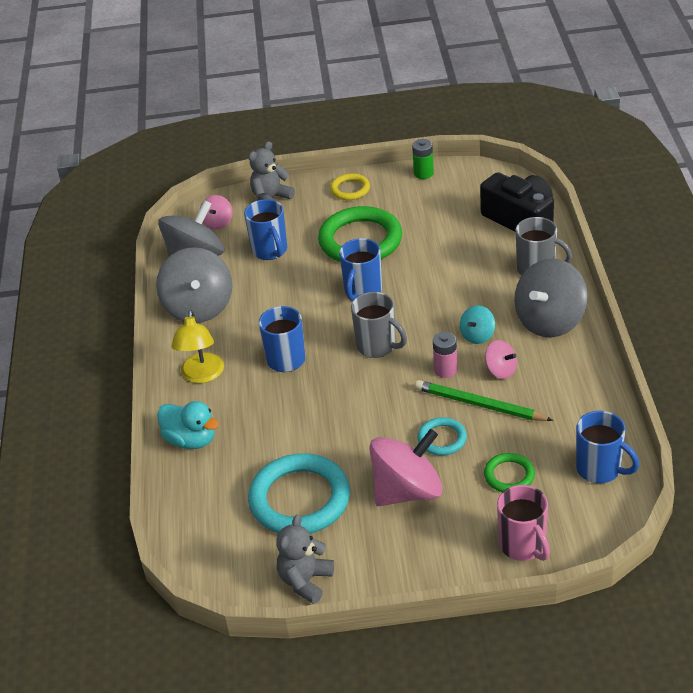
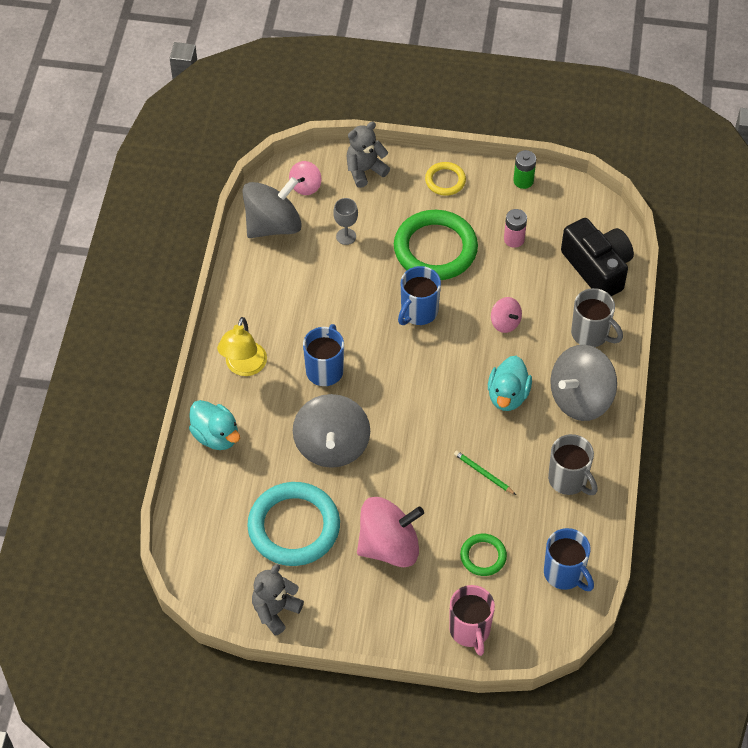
camera: 10 degrees right, 15 degrees up
(199, 307) = (261, 286): grey spinning top -> grey spinning top (332, 446)
(270, 251) = (346, 236): blue mug -> grey goblet
(377, 346) = (412, 380): grey mug -> grey mug (569, 480)
(442, 439) = (437, 500): turquoise ring -> none
(445, 370) = (465, 425): pink battery -> pink battery (514, 239)
(477, 336) = (508, 395): turquoise spinning top -> turquoise duck
(480, 405) = (483, 473): green pencil -> green pencil, size x0.56
(500, 370) = (515, 441): pink spinning top -> pink spinning top (505, 322)

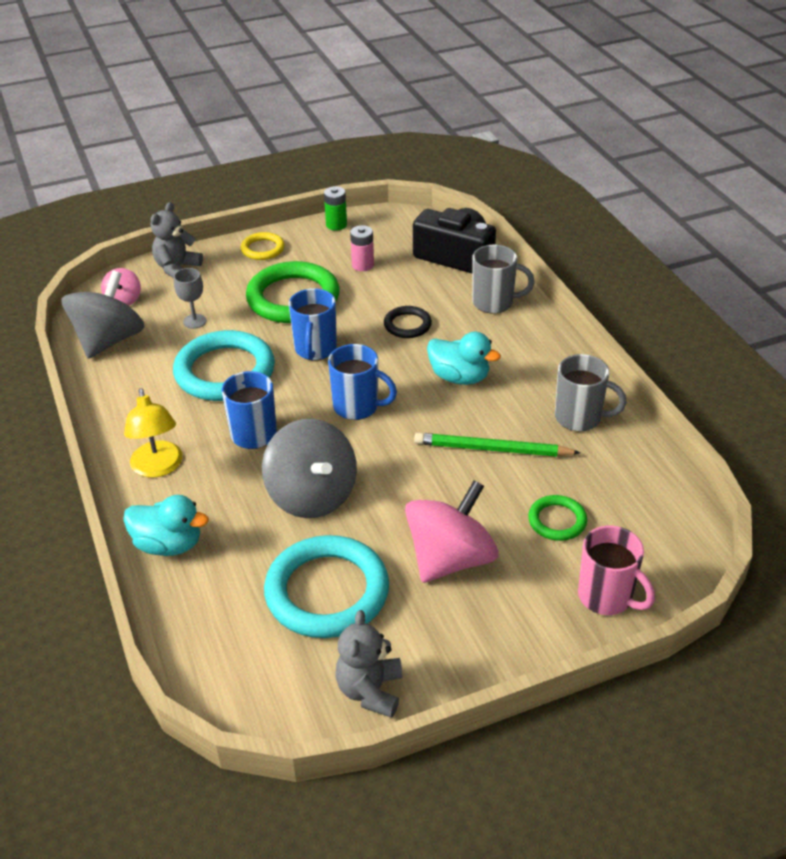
camera: 30 degrees left, 15 degrees down
(339, 300) = (225, 371): none -> turquoise ring
(483, 473) = (492, 449): green pencil -> green pencil, size x1.78
(505, 322) = (407, 325): pink spinning top -> black ring
(508, 395) = (459, 377): turquoise duck -> turquoise duck turned 45 degrees counterclockwise
(565, 574) = (651, 497): blue mug -> blue mug (357, 407)
(580, 398) = (530, 351): grey spinning top -> none

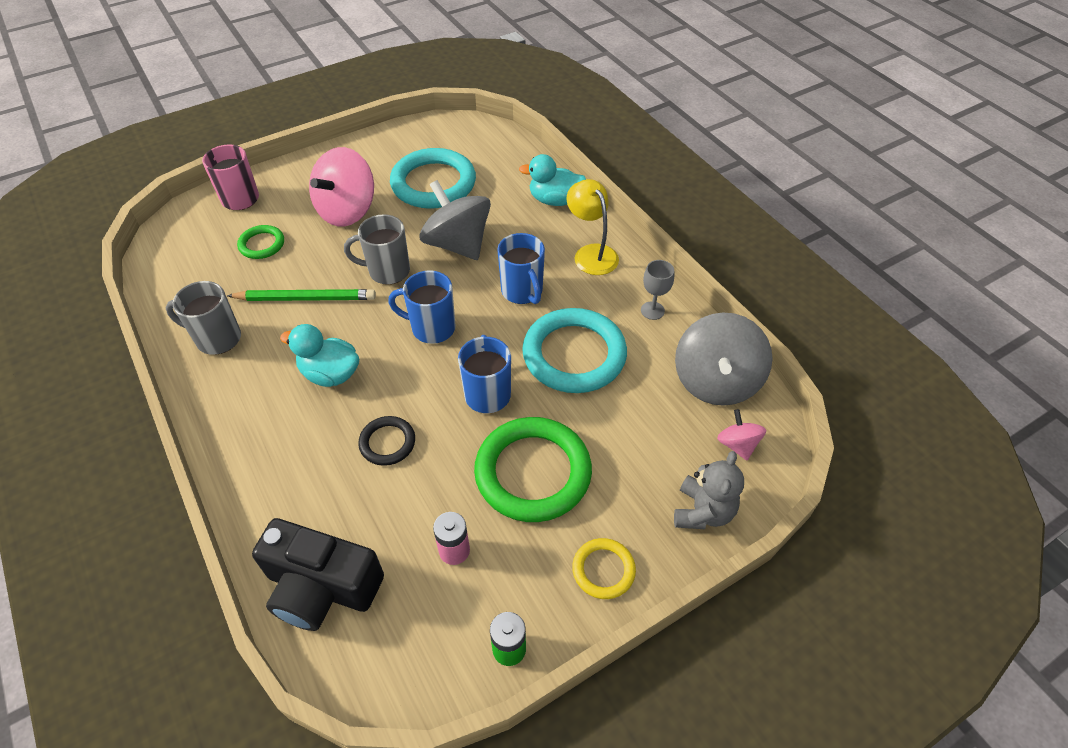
camera: 170 degrees right, 10 degrees up
(194, 321) = (636, 420): grey goblet -> grey goblet (652, 310)
(370, 690) = (398, 139): grey teddy bear -> none
(494, 303) = (278, 494): grey mug -> grey mug (387, 271)

